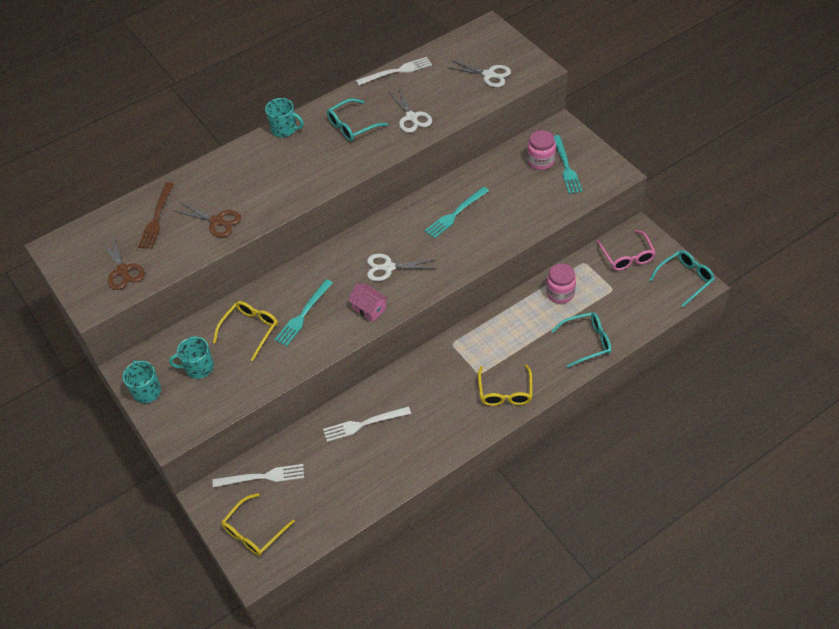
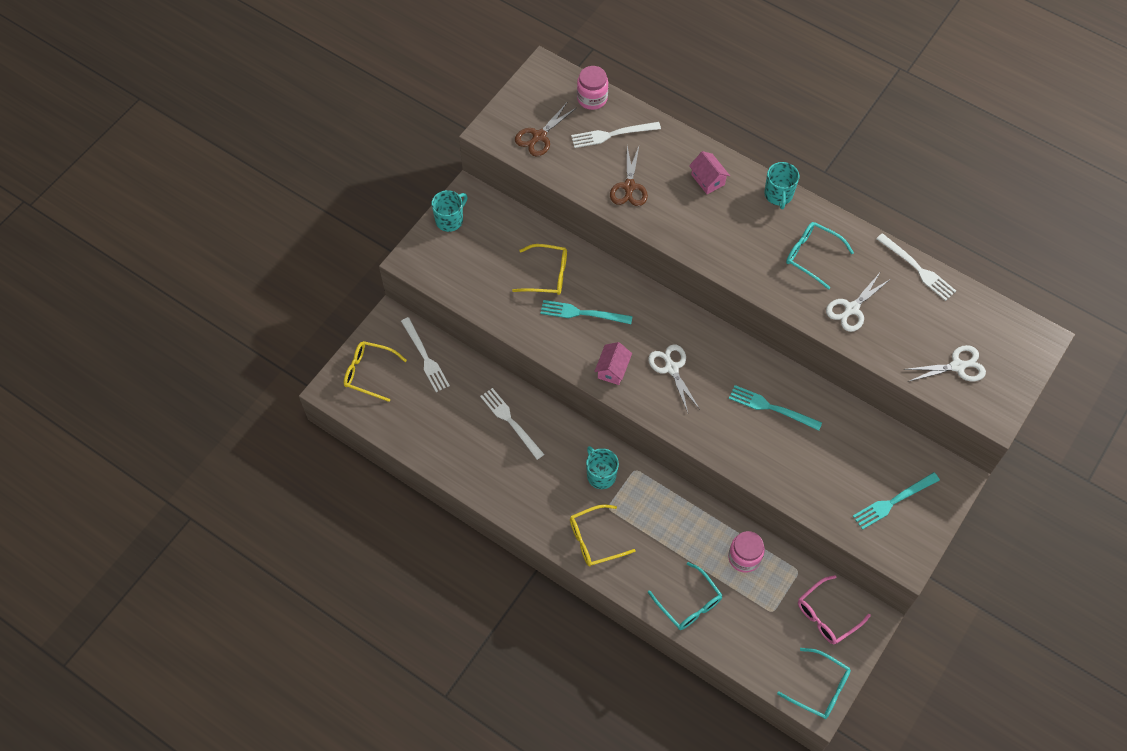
camera: 65 degrees right, 10 degrees up
(156, 218) = (612, 134): brown fork -> white fork
(198, 367) = (489, 250): turquoise mug -> turquoise mug (601, 475)
(243, 168) = (708, 180): none -> pink house
(489, 75) = (958, 366): white scissors -> white scissors turned 105 degrees counterclockwise
(541, 161) = (890, 471): pink jar -> pink jar (592, 98)

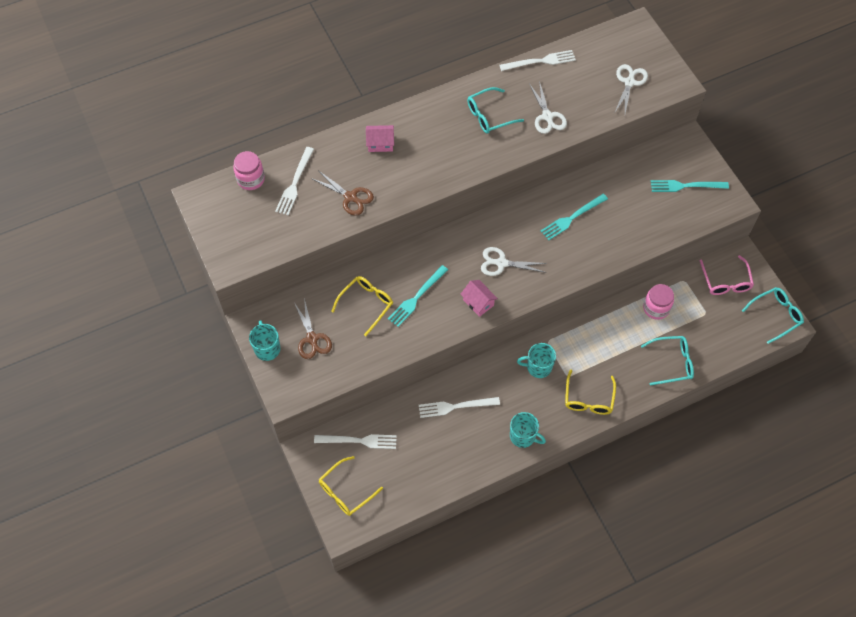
camera: 60 degrees left, 0 degrees up
(539, 137) = (259, 234): brown scissors -> brown scissors (312, 339)
(778, 195) = (424, 107): turquoise mug -> turquoise mug (523, 436)
(893, 501) = (685, 186): turquoise fork -> turquoise fork turned 90 degrees clockwise

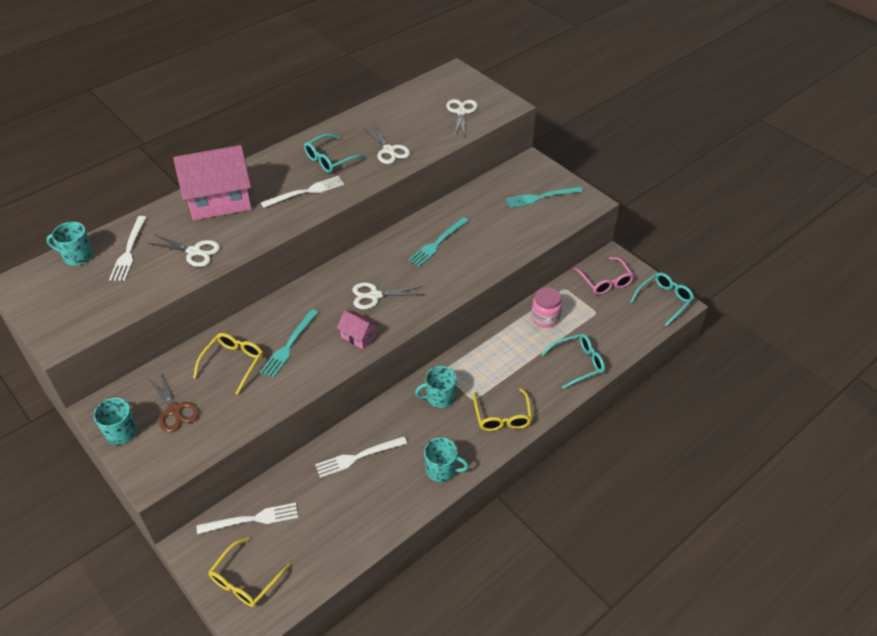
camera: 15 degrees left, 15 degrees down
(251, 179) = (77, 256): pink jar -> turquoise mug
(351, 197) = (195, 252): brown scissors -> white scissors
(380, 143) = (219, 201): pink house -> pink house, size x2.19
(540, 61) = (370, 110): white fork -> white fork (306, 192)

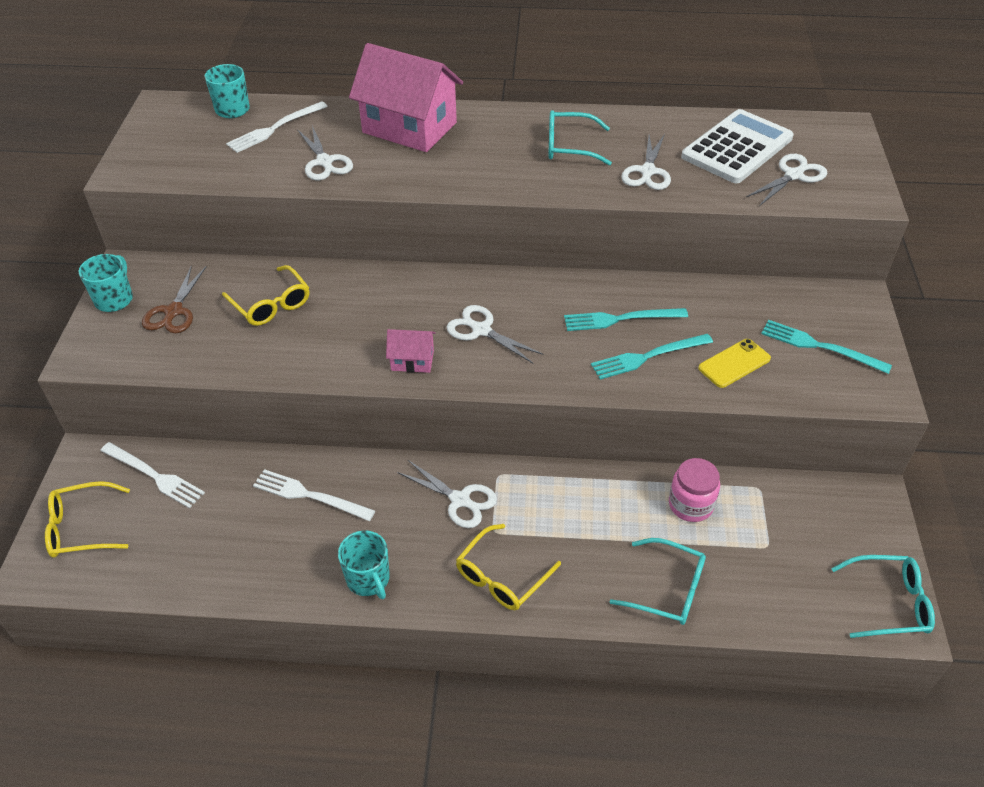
camera: 45 degrees right, 0 degrees up
(233, 363) = (271, 304): yellow glasses -> yellow glasses turned 75 degrees clockwise
(289, 345) = (338, 322): turquoise fork -> turquoise fork (647, 357)
(306, 192) = (501, 165): white fork -> none
(358, 336) = (412, 360): pink house -> pink house turned 75 degrees counterclockwise
(417, 112) = (737, 147): none -> white calculator
(439, 397) = (461, 500): turquoise mug -> white scissors
(514, 230) = (734, 363): none -> yellow phone
(605, 281) = (828, 518): pink glasses -> none

